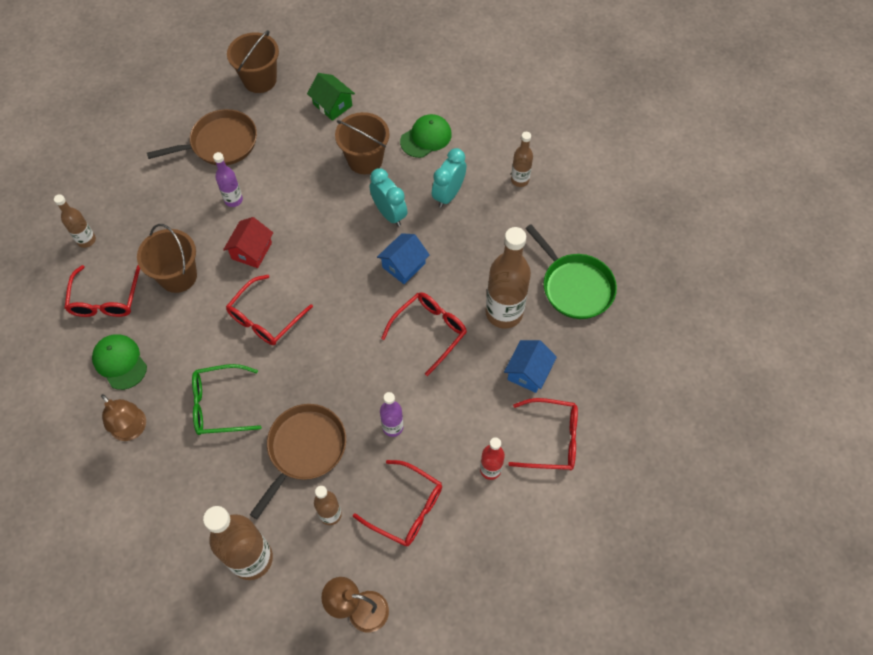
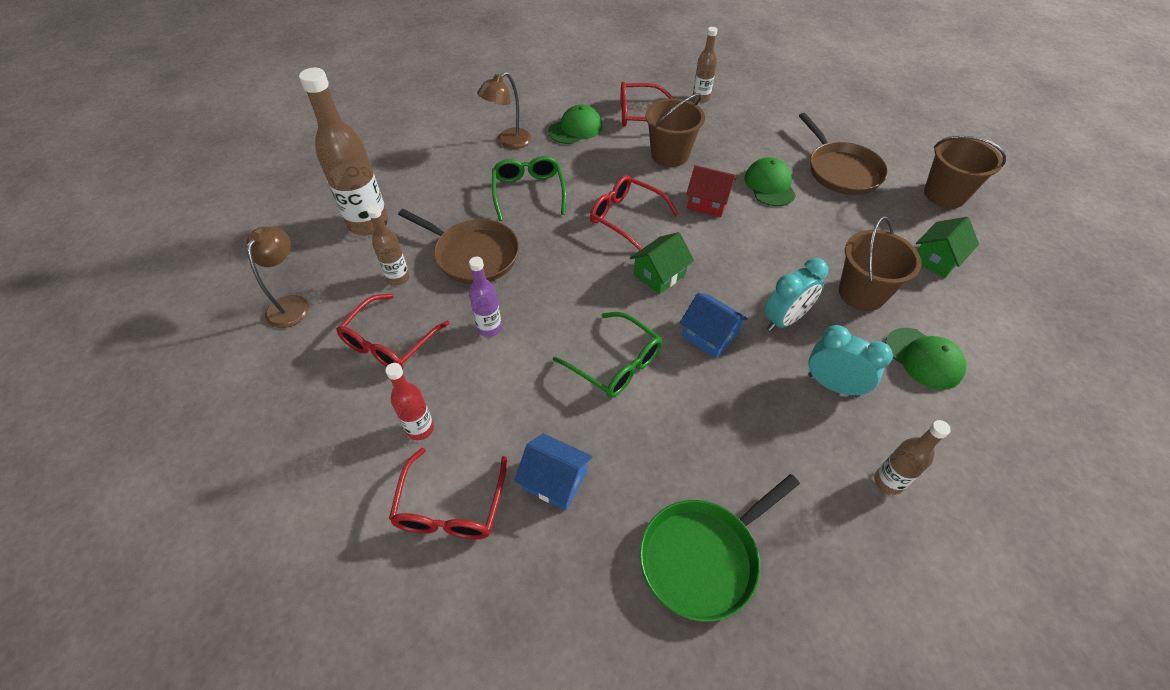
camera: 90 degrees right, 10 degrees down
(233, 200) = (769, 185): purple bottle -> green cap
(338, 295) = (659, 274): none -> green house
(430, 331) = (616, 364): red glasses -> green glasses
(504, 313) = (648, 451): brown bottle -> none

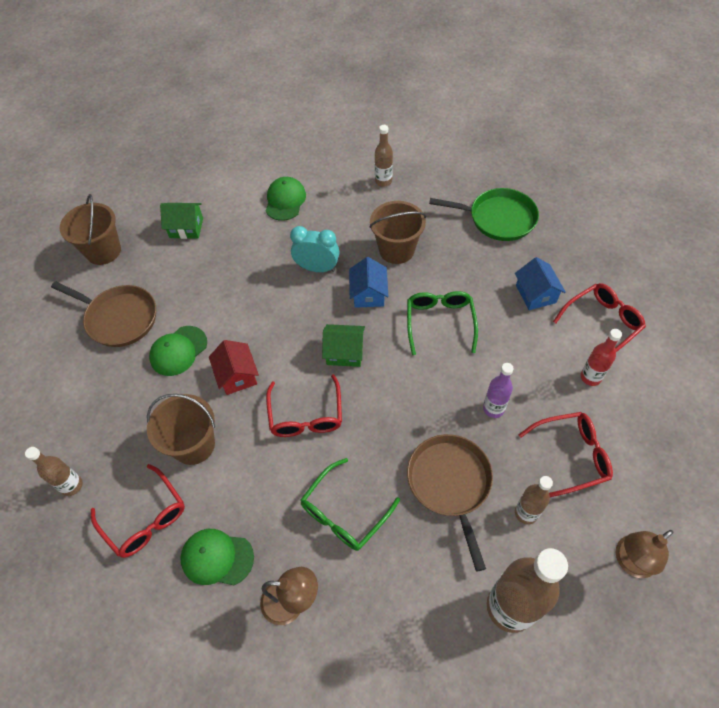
camera: 130 degrees left, 5 degrees up
(833, 385) = (345, 225): turquoise clock -> none
(841, 171) = (119, 318): brown pan -> brown pan turned 90 degrees clockwise
(861, 293) = (256, 246): brown bucket -> brown bucket (396, 250)

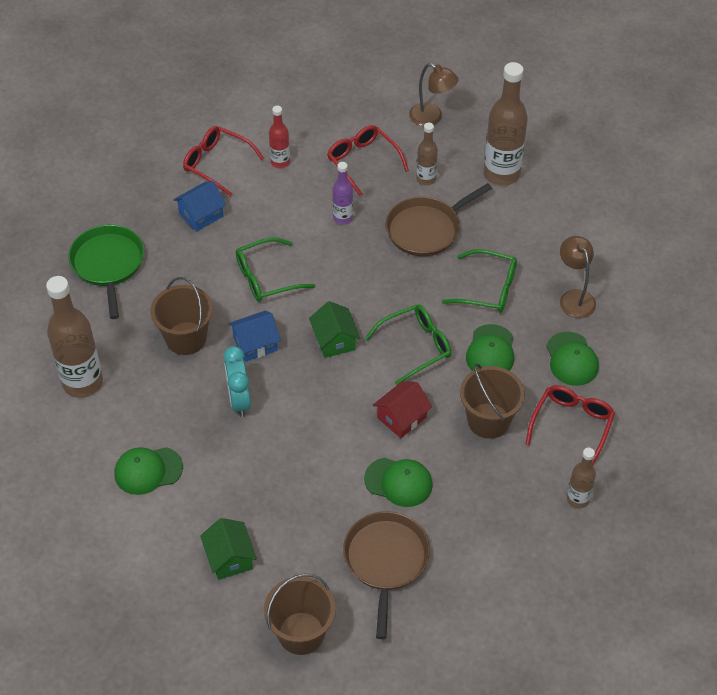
camera: 115 degrees left, 5 degrees down
(266, 480) = (490, 351): none -> green cap
(306, 416) = (416, 346): red glasses -> green glasses
(383, 181) = (82, 382): brown bottle -> brown bottle, size x1.89

